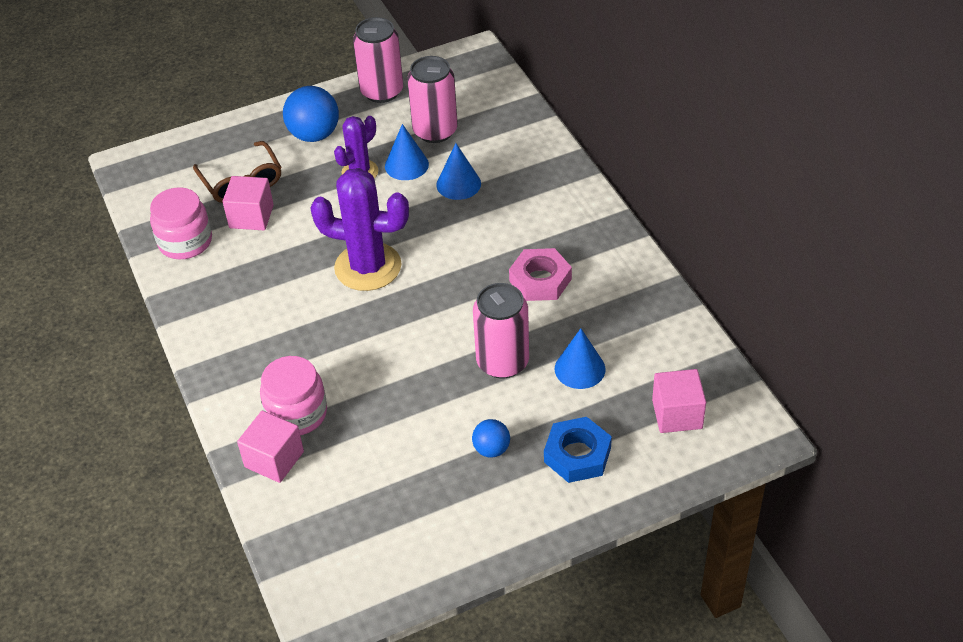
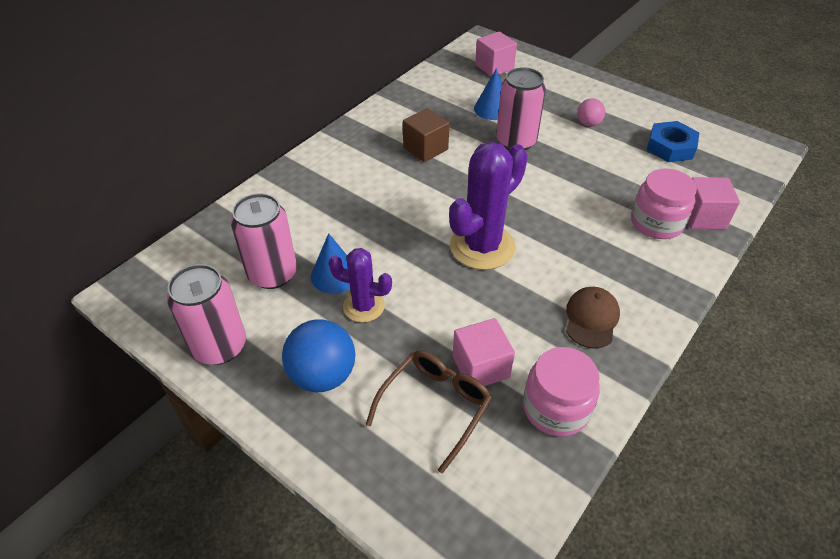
camera: 120 degrees left, 0 degrees up
(236, 301) = (591, 319): none -> brown cap
(368, 267) = (482, 246): purple cactus -> purple cactus turned 60 degrees clockwise
(458, 184) = (342, 229): blue cone -> none
(491, 449) = (588, 124): blue ball -> pink ball
(540, 280) = (425, 148): pink nut -> brown cube
(577, 455) = (558, 92): blue nut -> blue nut (670, 147)

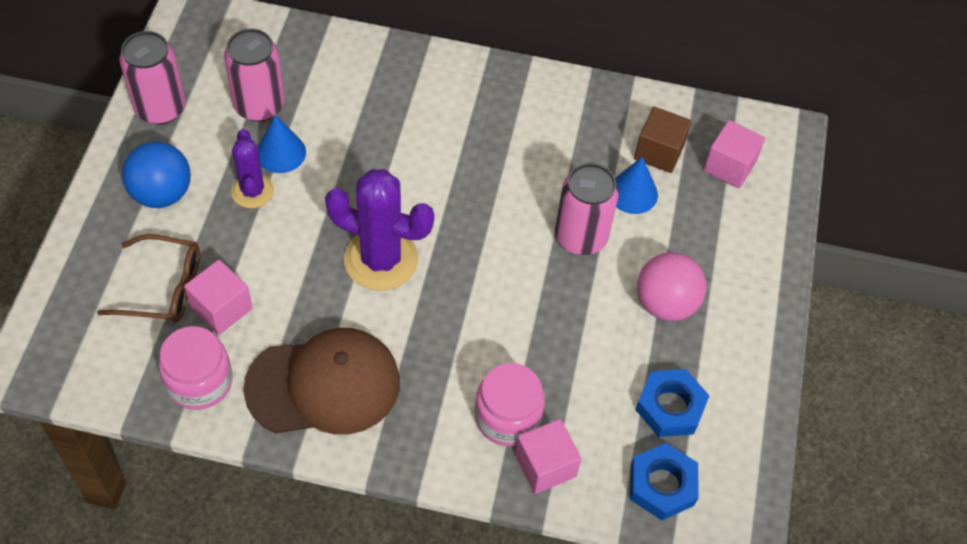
camera: 60 degrees right, 10 degrees up
(425, 148) = (514, 154): brown cube -> brown cube (659, 152)
(588, 124) = (665, 303): pink ball -> pink ball, size x1.80
(591, 319) = (323, 385): brown cap -> brown cap, size x1.95
(731, 169) = (662, 485): none -> blue nut

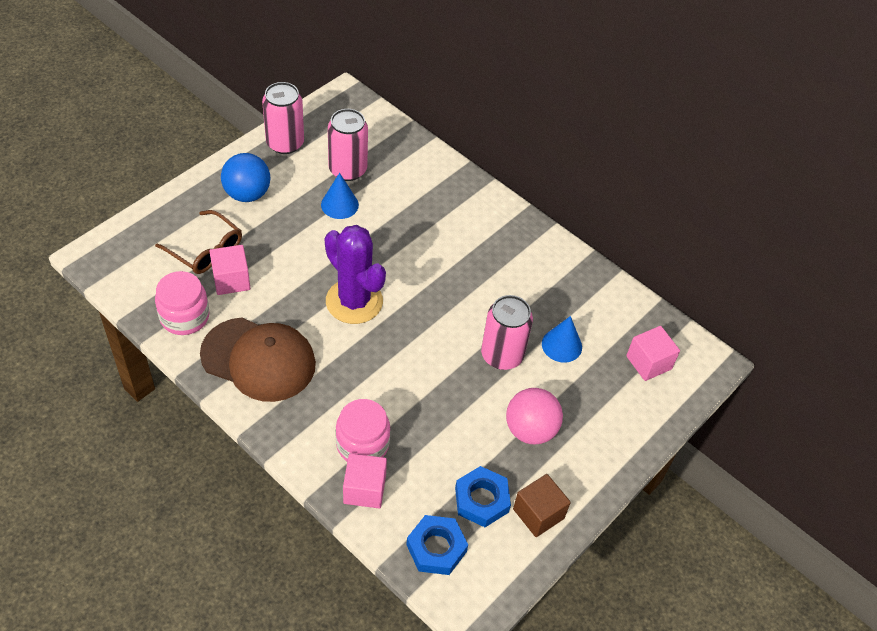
camera: 30 degrees right, 5 degrees down
(252, 191) = (304, 219): purple cactus -> none
(659, 152) = (602, 327): brown cube -> brown cube (538, 513)

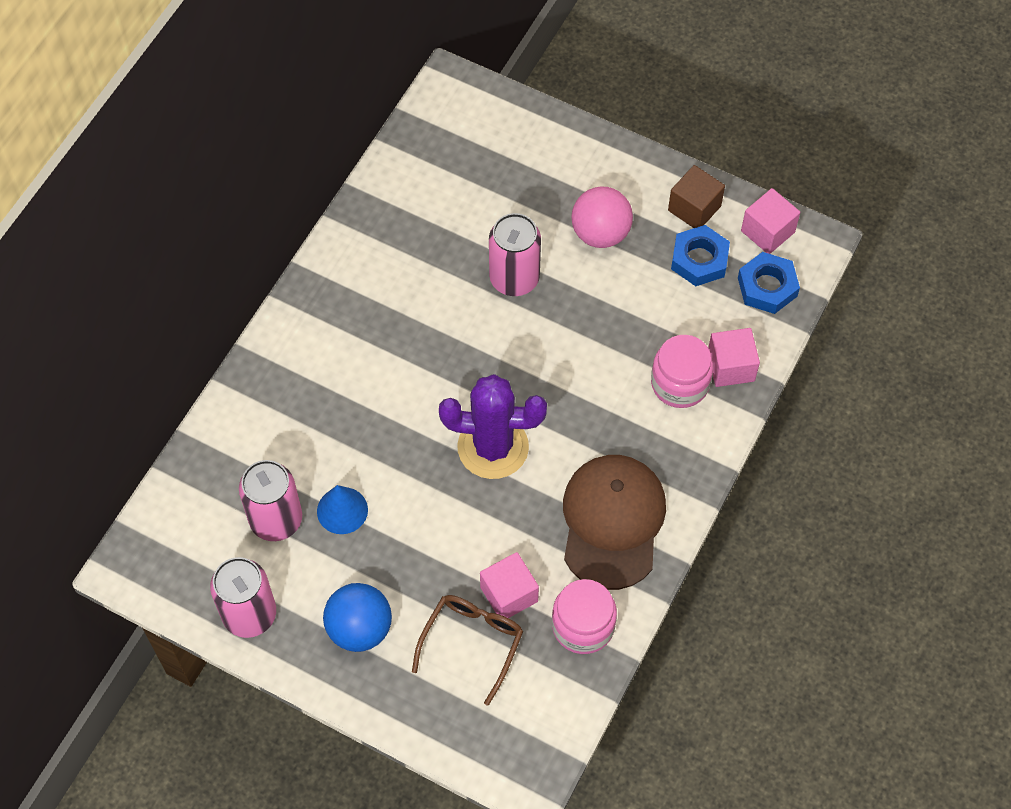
camera: 100 degrees left, 10 degrees up
(354, 301) = (493, 447): purple cactus -> purple cactus turned 60 degrees clockwise
(561, 345) = (479, 224): blue cone -> none
(648, 362) = (472, 140): pink cube -> pink cube (767, 231)

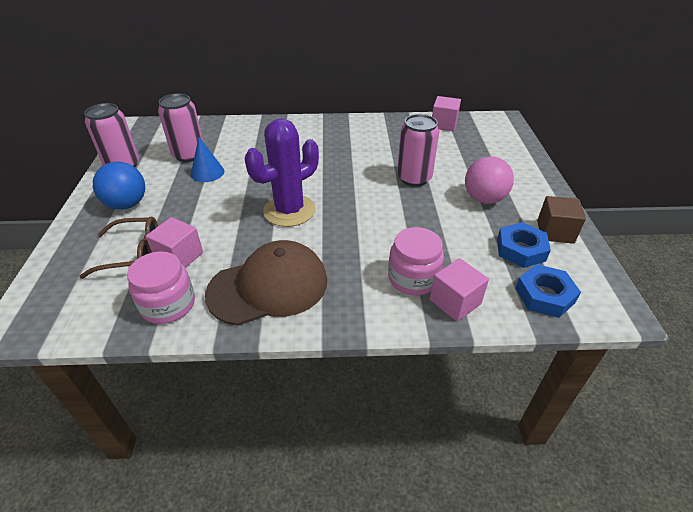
camera: 60 degrees right, 20 degrees down
(493, 447) = (289, 211): purple cactus -> purple cactus turned 75 degrees clockwise
(767, 231) = (588, 276): pink cube -> pink cube (443, 124)

